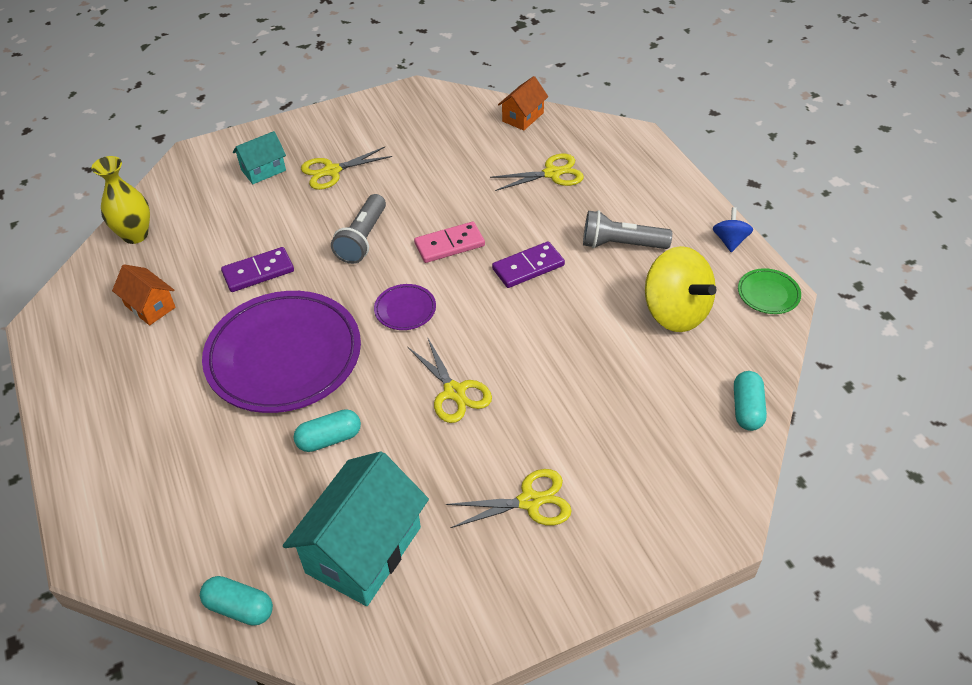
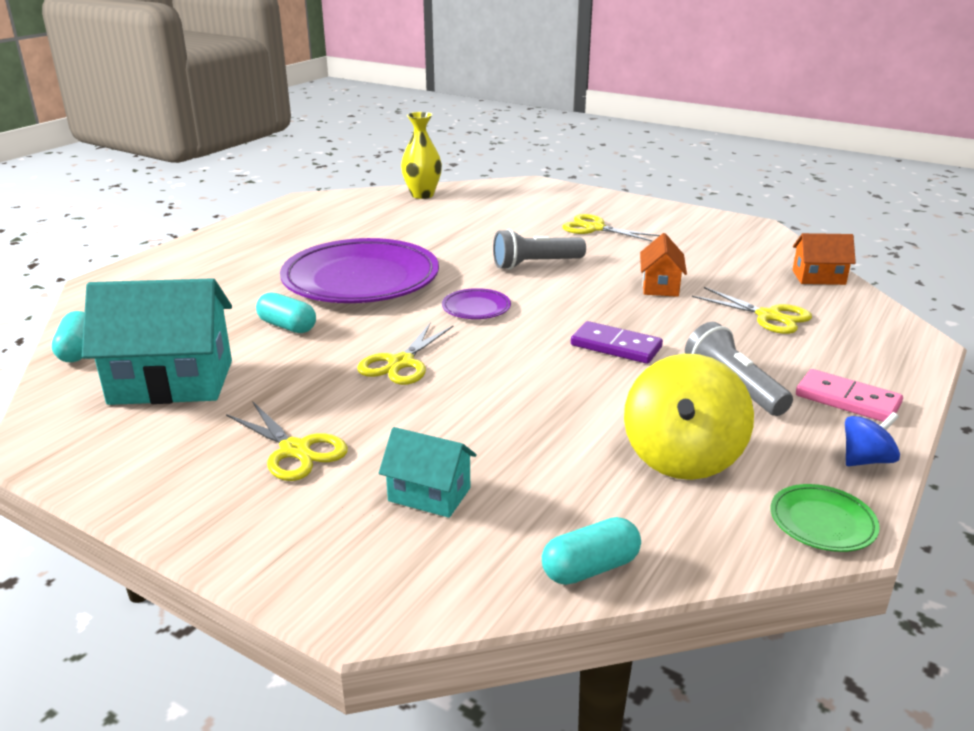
camera: 55 degrees right, 20 degrees down
(150, 306) = (358, 221): orange house -> orange house (660, 286)
(258, 272) = (440, 241): purple domino -> none
(263, 170) = (554, 207): turquoise house -> turquoise house (429, 494)
(449, 245) = (586, 300): pink domino -> pink domino (847, 400)

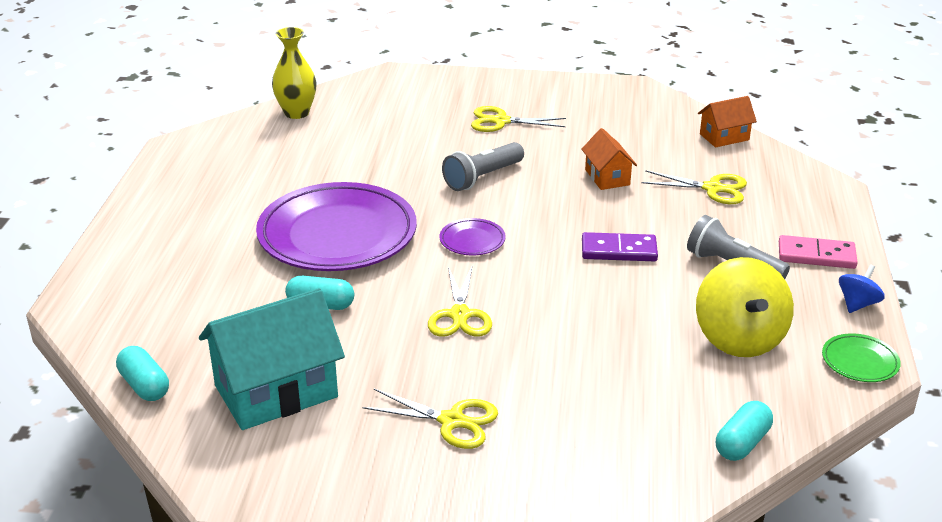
camera: 25 degrees left, 5 degrees up
(429, 494) = (589, 425): turquoise house -> none

